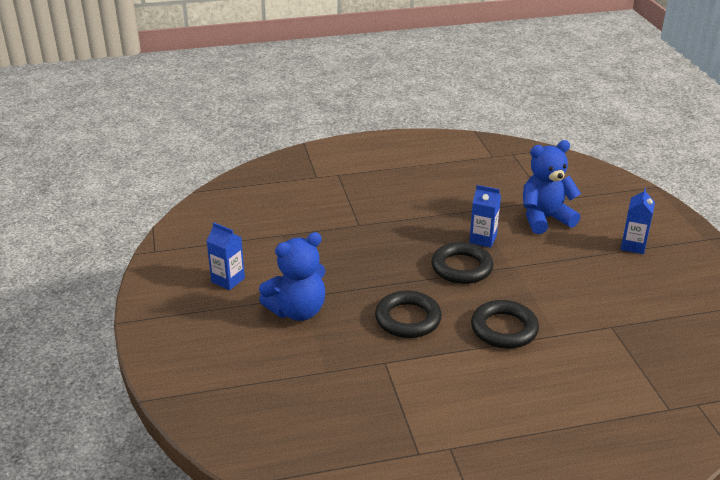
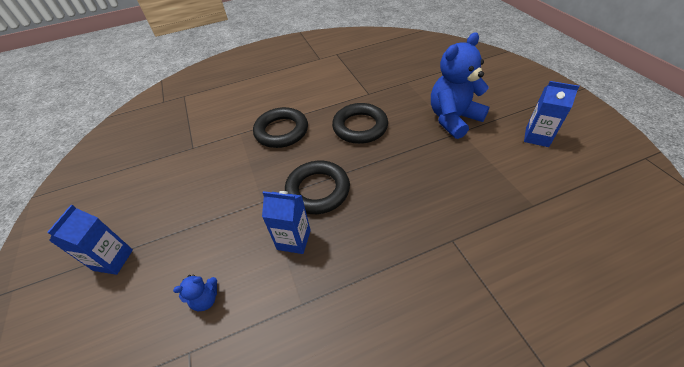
camera: 175 degrees right, 15 degrees up
(545, 219) = (206, 299): blue teddy bear -> blue teddy bear, size x0.43

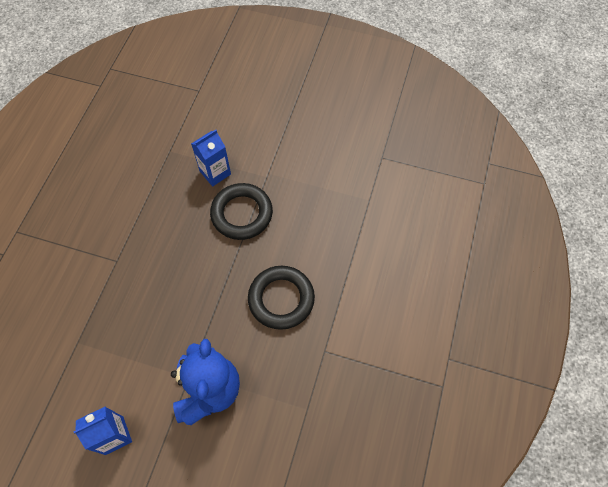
camera: 125 degrees right, 15 degrees up
(113, 260) = (300, 75): blue carton -> none
(206, 299) = (222, 109): blue teddy bear -> none
(281, 131) = (339, 233): black ring -> none

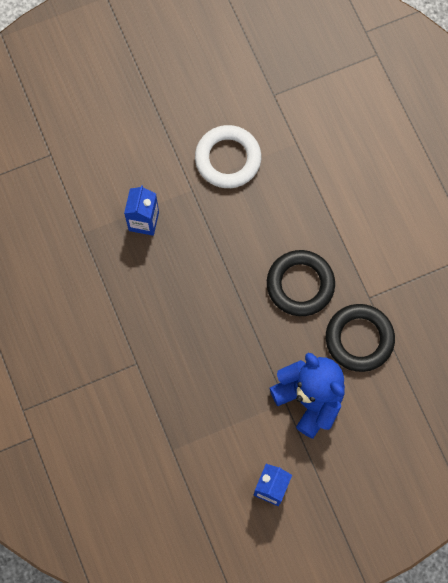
camera: 40 degrees left, 10 degrees up
(242, 214) = (202, 240): black ring -> black ring (359, 339)
(310, 175) = (228, 159): none -> white ring

